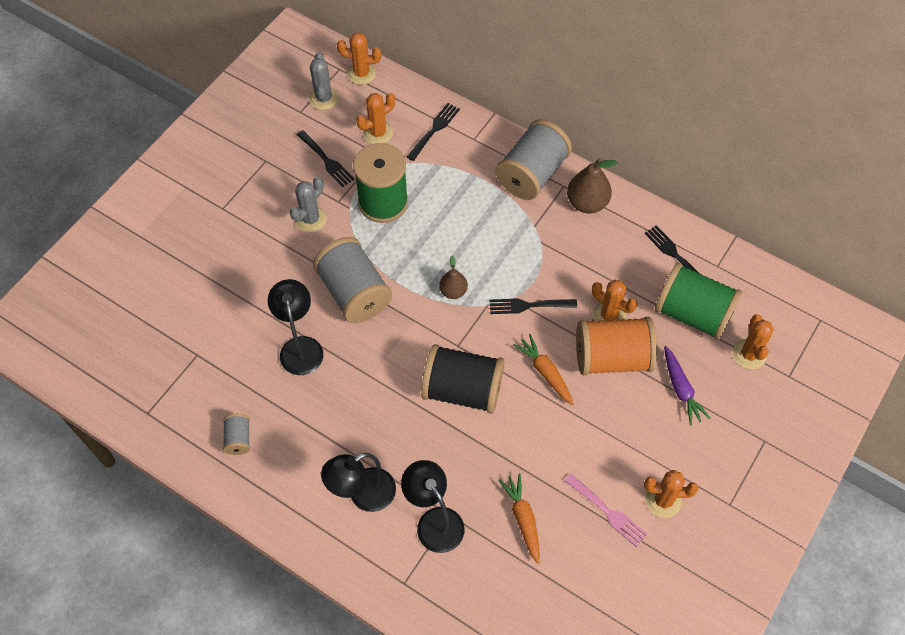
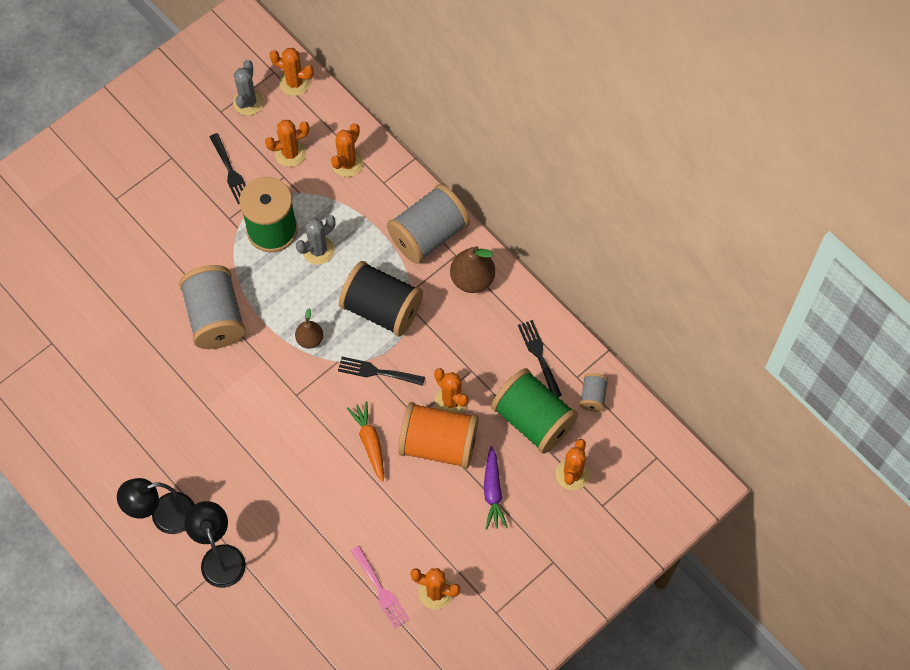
camera: 15 degrees right, 5 degrees up
(238, 439) = (67, 434): grey spool -> grey spool (593, 396)
(300, 347) = (149, 359): black lamp -> none
(311, 219) = (197, 231): grey cactus -> grey cactus (318, 250)
(434, 130) = (347, 163): black fork -> orange cactus
(462, 390) = (286, 440): black spool -> black spool (381, 309)
(523, 519) = (301, 576): orange carrot -> none

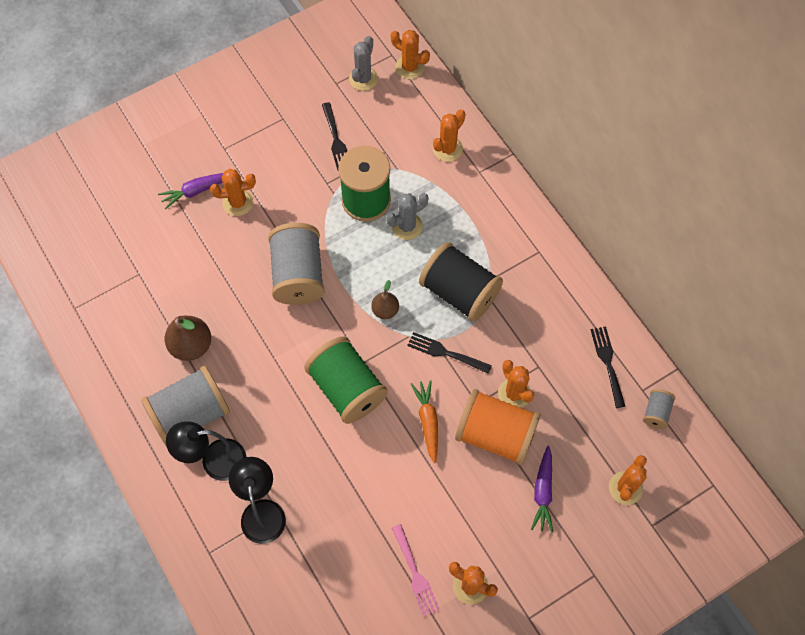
camera: 10 degrees right, 0 degrees up
(95, 247) = (197, 191): none -> purple carrot
(290, 153) = (395, 131): orange cactus -> orange cactus (238, 202)
(428, 235) = (515, 228): grey spool -> grey spool (191, 414)
(472, 279) = (552, 277): brown pear -> brown pear (191, 345)
(533, 420) = (593, 426): green spool -> green spool (347, 389)

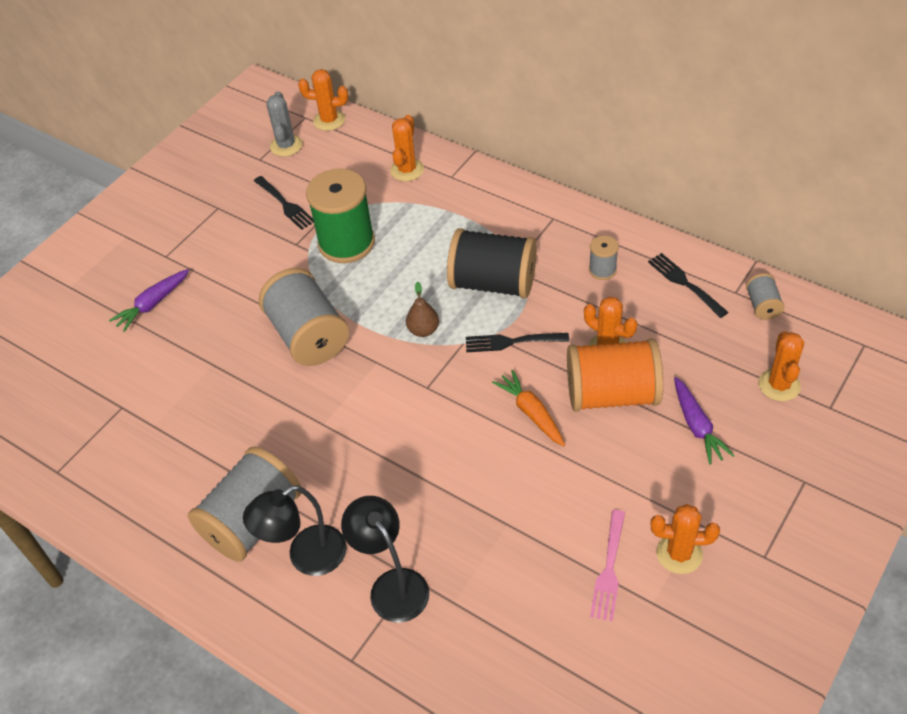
camera: 20 degrees left, 15 degrees down
(191, 345) = (219, 451): brown pear -> none
(238, 202) = (205, 297): orange cactus -> none
(347, 389) = (423, 419): green spool -> none
(407, 226) = (403, 248): grey cactus -> none
(415, 573) = (609, 569): pink fork -> pink fork turned 60 degrees clockwise
(550, 320) = (602, 270): none -> grey spool

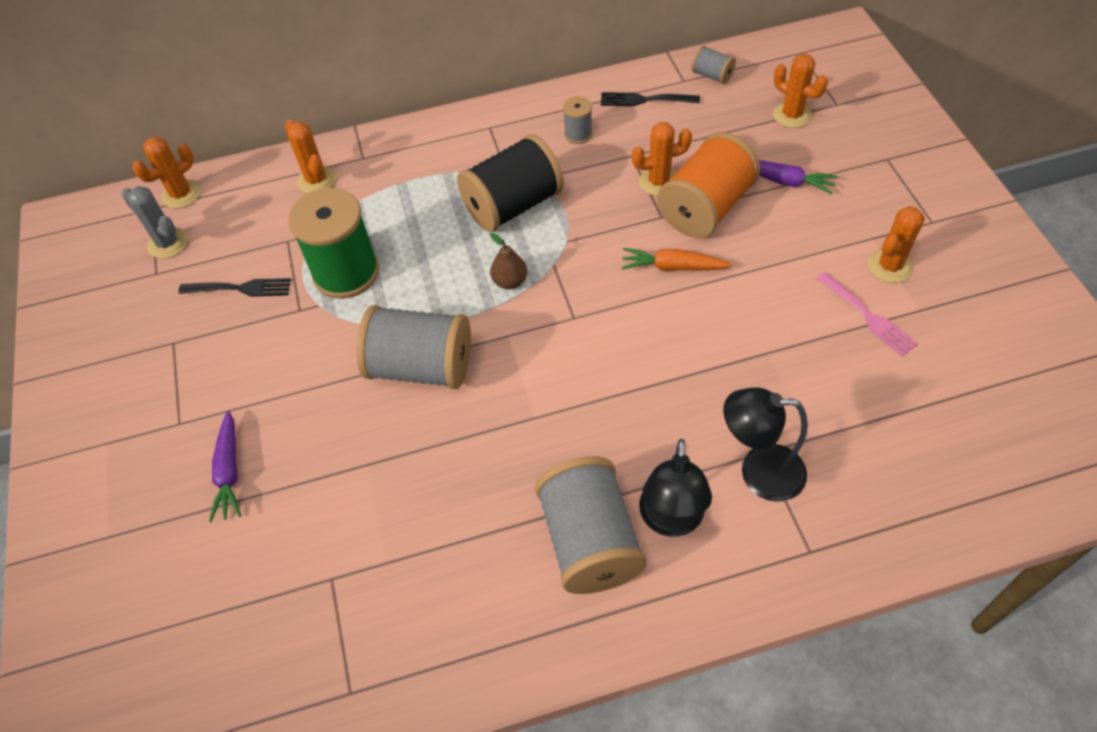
camera: 50 degrees left, 5 degrees up
(512, 342) = (588, 233): black fork -> none

